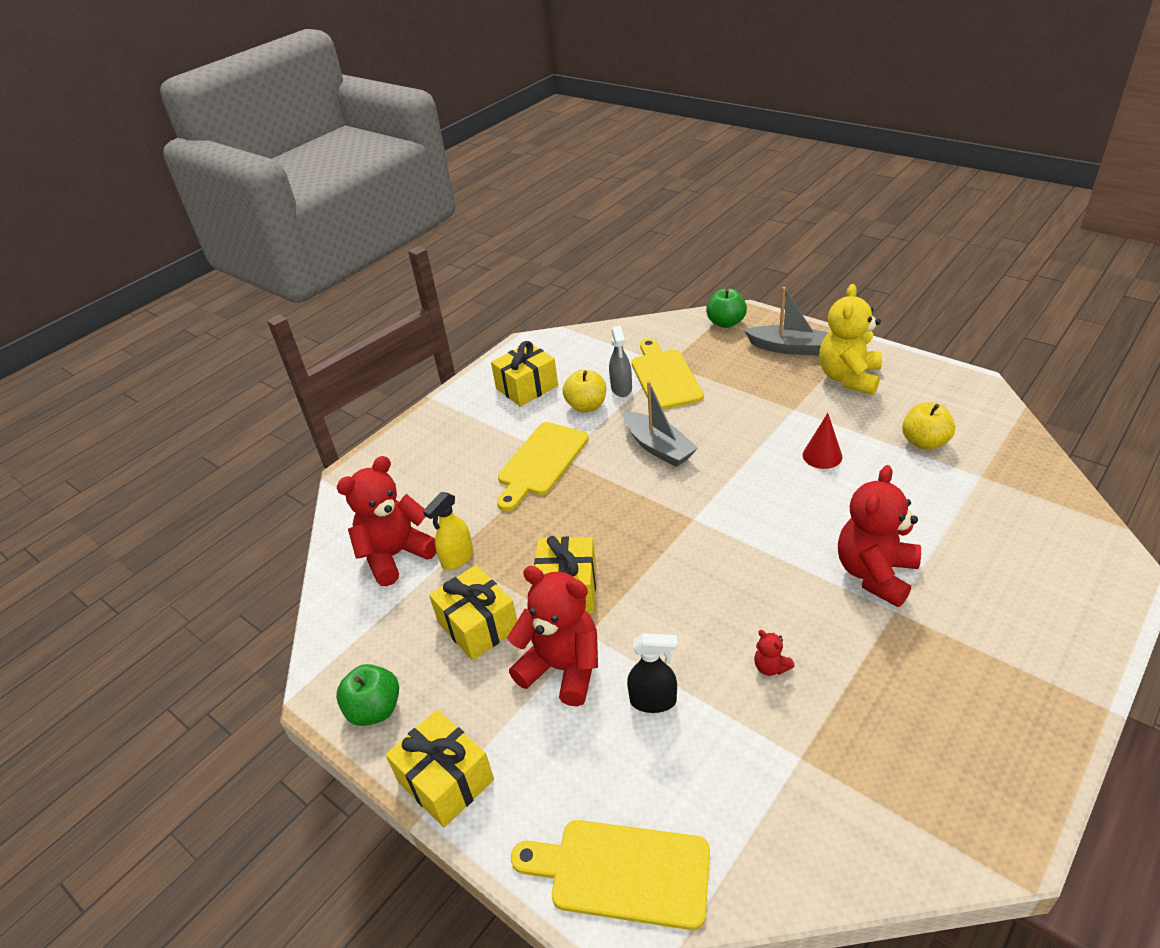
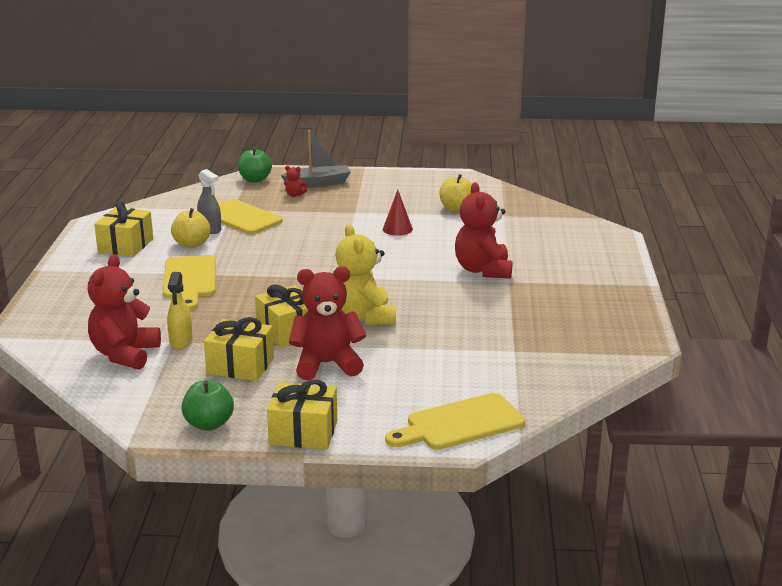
camera: 40 degrees left, 15 degrees down
(653, 701) = (404, 358): black spray bottle -> none
(658, 447) = (276, 251): grey boat -> none
(770, 667) = (461, 323): red teddy bear -> red teddy bear (294, 195)
(849, 378) = (377, 190): yellow teddy bear -> yellow teddy bear (364, 317)

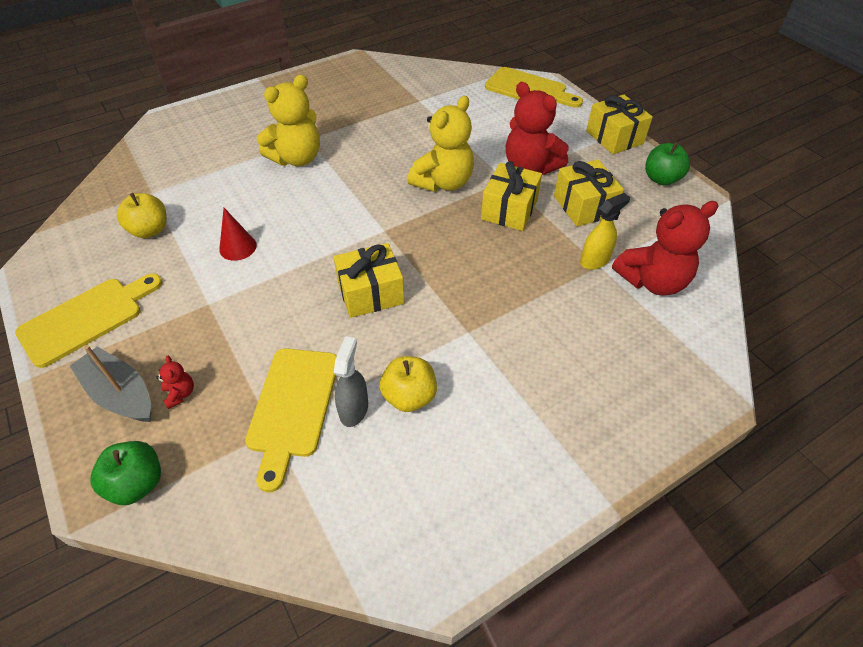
camera: 125 degrees left, 25 degrees up
(126, 245) = (469, 465): yellow gift -> yellow gift (370, 293)
(189, 280) = (491, 334): yellow cutting board -> yellow cutting board (86, 319)
(483, 270) = (297, 158): red teddy bear -> yellow teddy bear

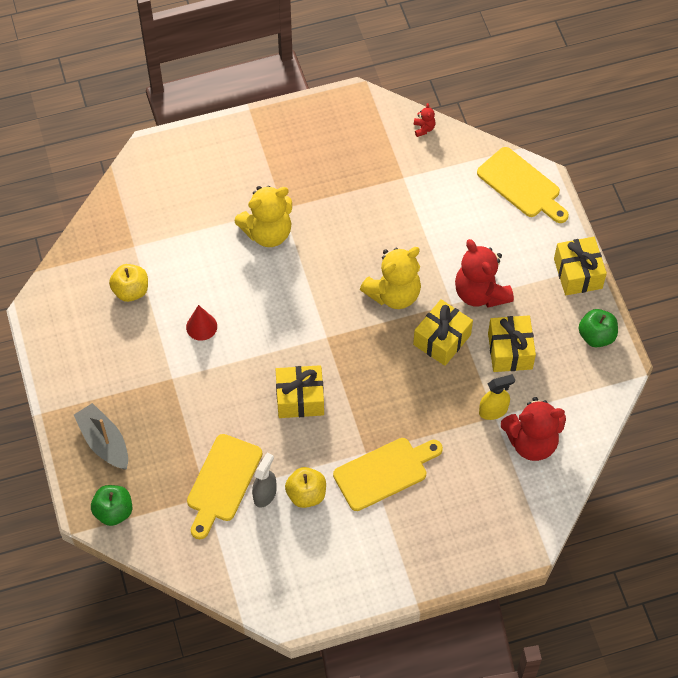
camera: 15 degrees right, 10 degrees up
(86, 319) = (80, 370): yellow cutting board -> yellow cutting board (384, 472)
(180, 394) = (145, 452): red teddy bear -> red teddy bear (424, 128)

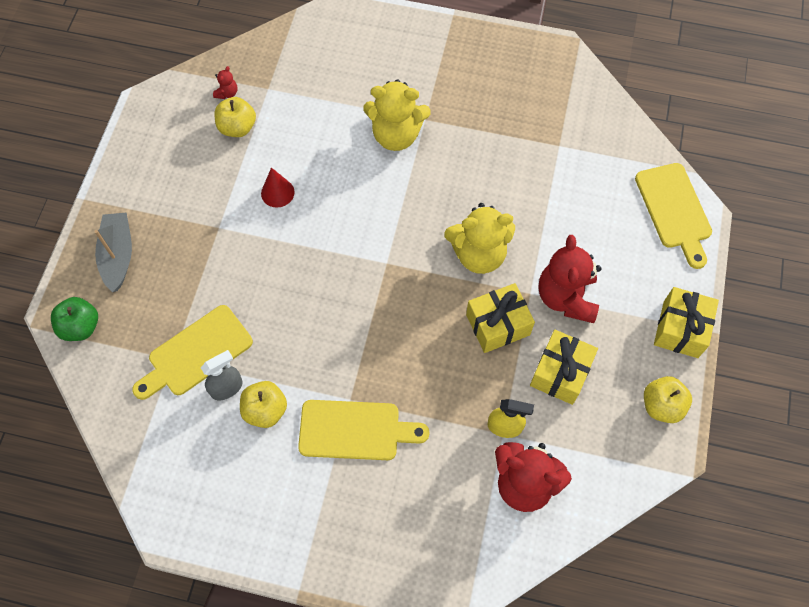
camera: 30 degrees right, 5 degrees up
(300, 398) = (322, 310): yellow gift -> none
(424, 128) = (608, 108): red teddy bear -> red teddy bear (227, 93)
(596, 336) = (661, 405): green apple -> yellow apple

